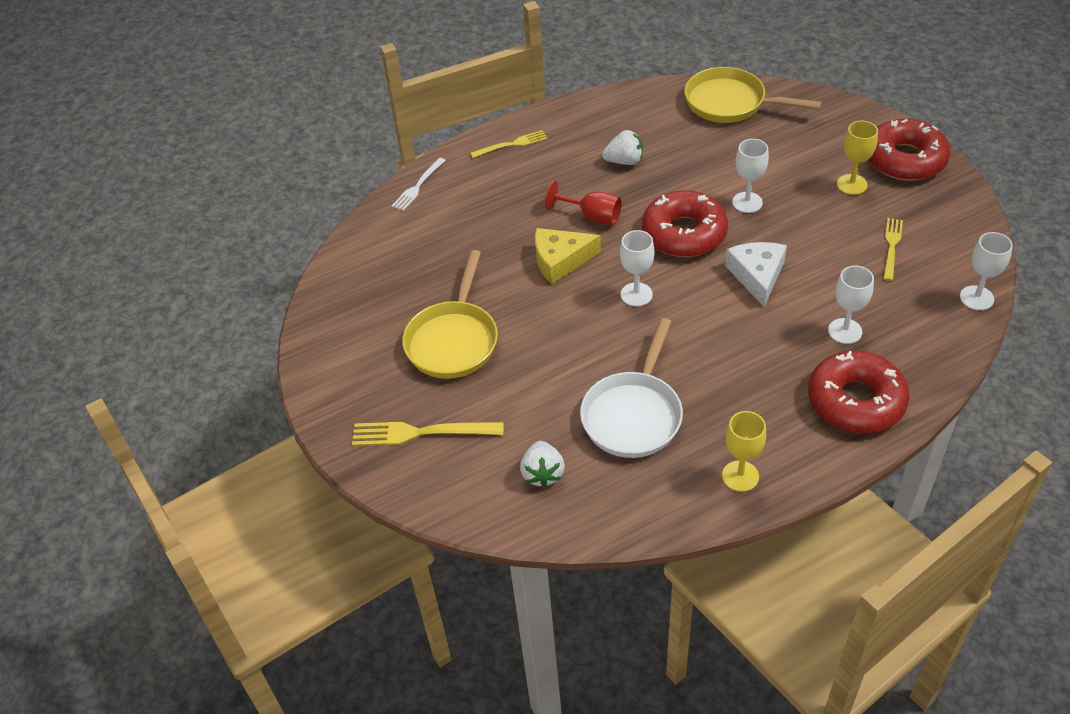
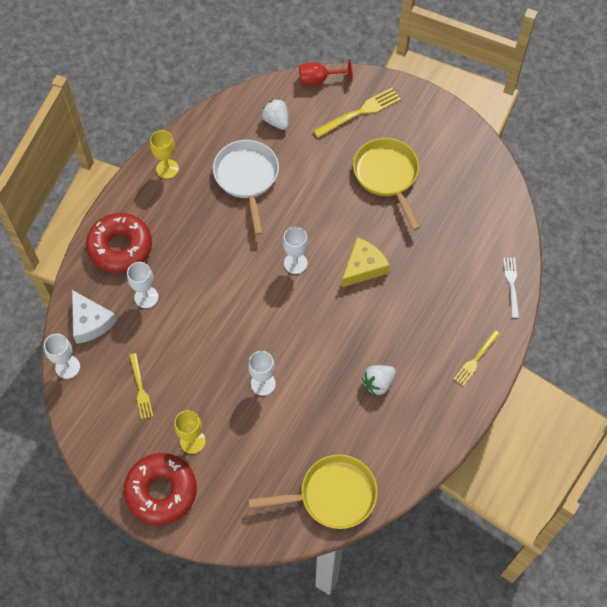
camera: 145 degrees right, 15 degrees up
(592, 216) = (367, 316): red goblet -> red goblet (319, 80)
(684, 233) = (293, 331): red donut -> none
(757, 276) = (223, 317): white cheese -> white cheese (90, 322)

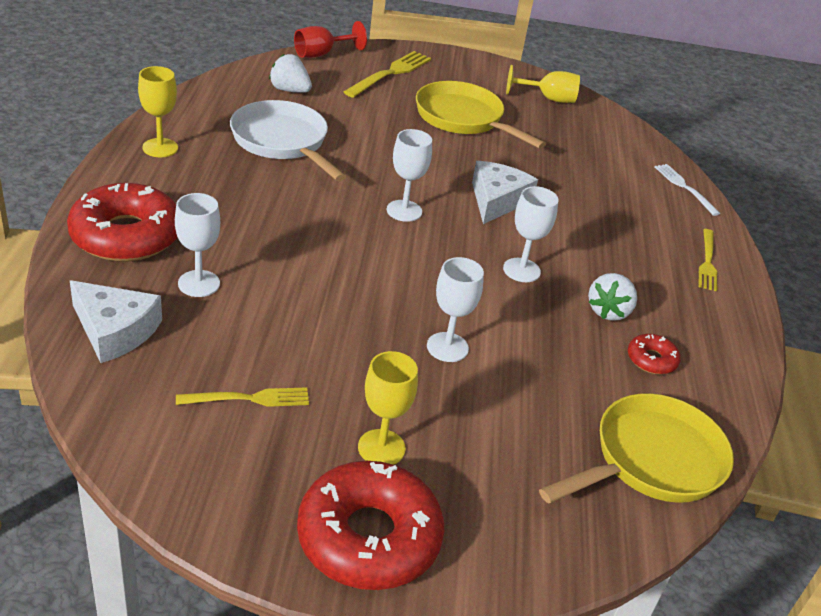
camera: 30 degrees left, 25 degrees down
(67, 367) = (97, 398): white goblet -> white goblet (521, 270)
(141, 389) = (250, 398): yellow fork -> yellow fork turned 60 degrees counterclockwise
(363, 267) = (497, 200): yellow cheese -> white cheese
(380, 428) = (651, 360): none -> red donut
(468, 164) = (548, 99): none -> yellow goblet

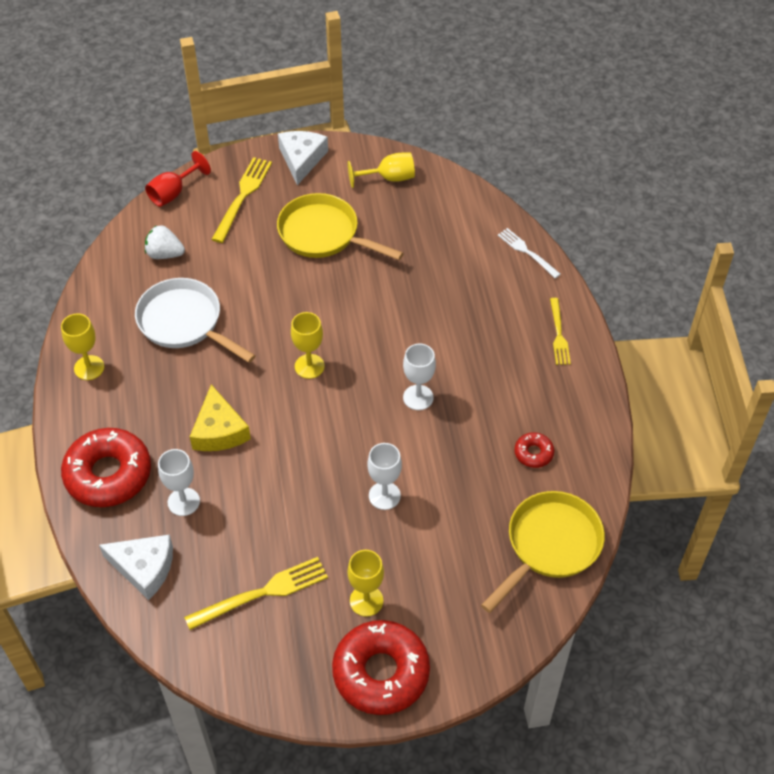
camera: 10 degrees left, 15 degrees up
(250, 398) = (263, 592): yellow fork -> yellow fork, size x1.54
(274, 234) = (219, 430): none -> yellow cheese
(404, 211) = (309, 366): white goblet -> yellow goblet
(497, 200) = (379, 326): white cheese -> white cheese (301, 159)
(608, 311) = (493, 416): white strawberry -> none

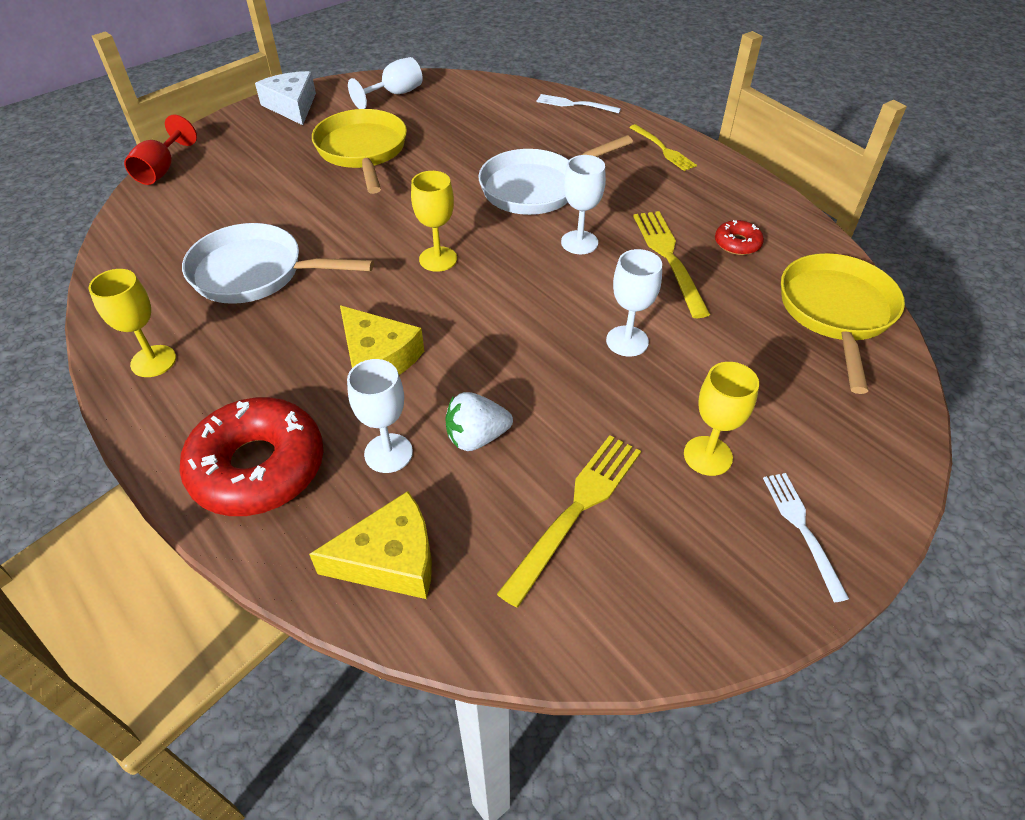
camera: 30 degrees left, 5 degrees down
(144, 568) = (390, 559): white cheese -> yellow cheese
(165, 254) = (186, 222): white strawberry -> white strawberry (476, 437)
(243, 196) = (247, 149): yellow fork -> yellow fork (668, 257)
(324, 234) = (363, 151): yellow pan -> yellow pan turned 75 degrees clockwise
(381, 672) = (801, 528): red donut -> white fork
(389, 178) = (395, 94): yellow goblet -> white goblet
(427, 330) = (536, 188): none -> white pan

